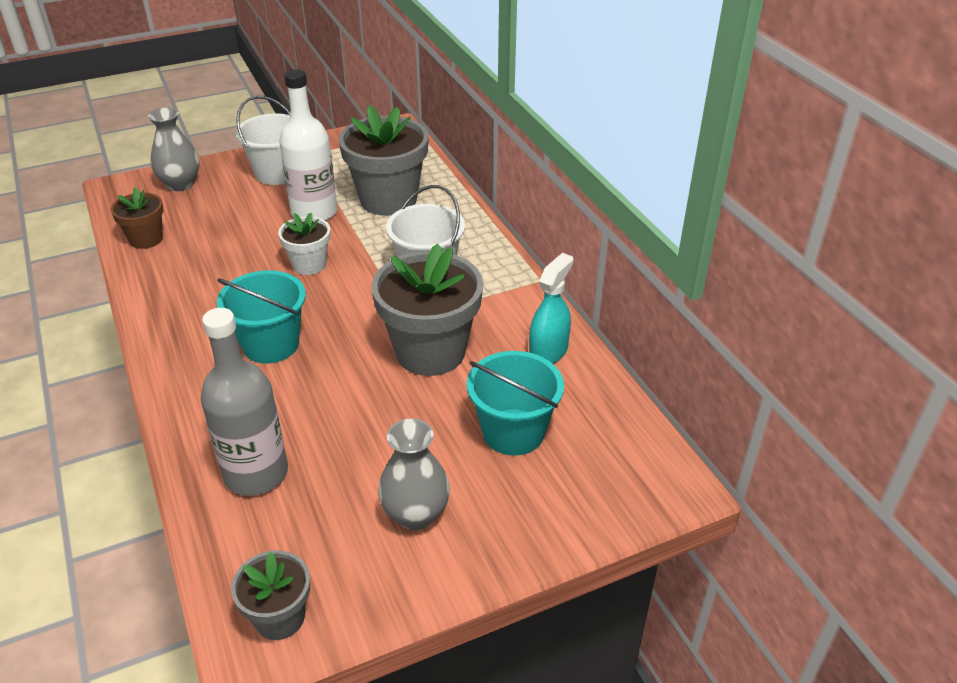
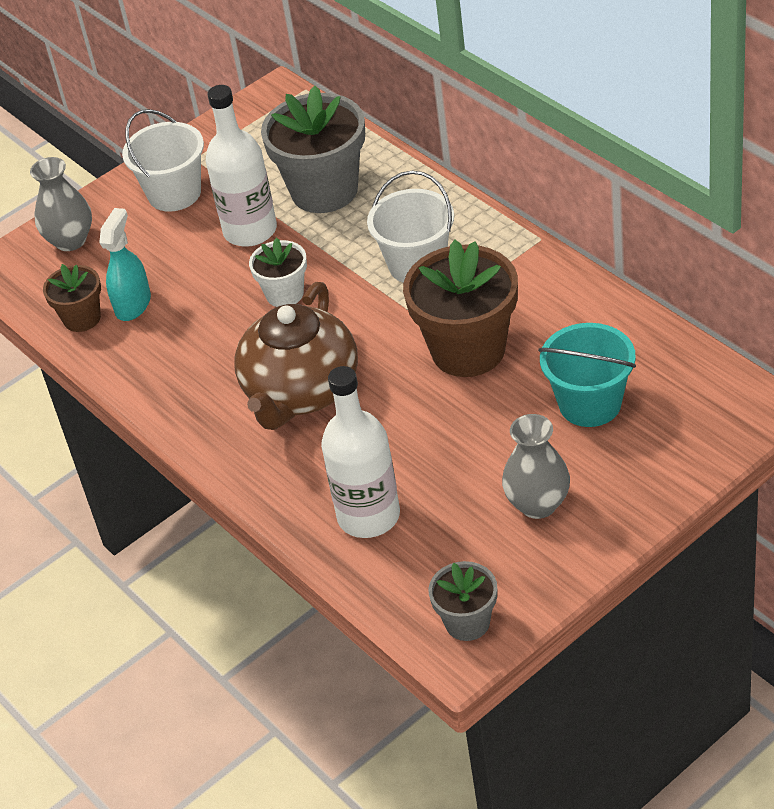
camera: 10 degrees left, 5 degrees up
(256, 473) = (368, 516): grey bottle -> white bottle
(271, 344) = (300, 392): turquoise bucket -> brown teapot
(430, 352) = (468, 350): grey flower pot -> brown flower pot
(548, 351) = (586, 314): turquoise spray bottle -> turquoise spray bottle (133, 304)

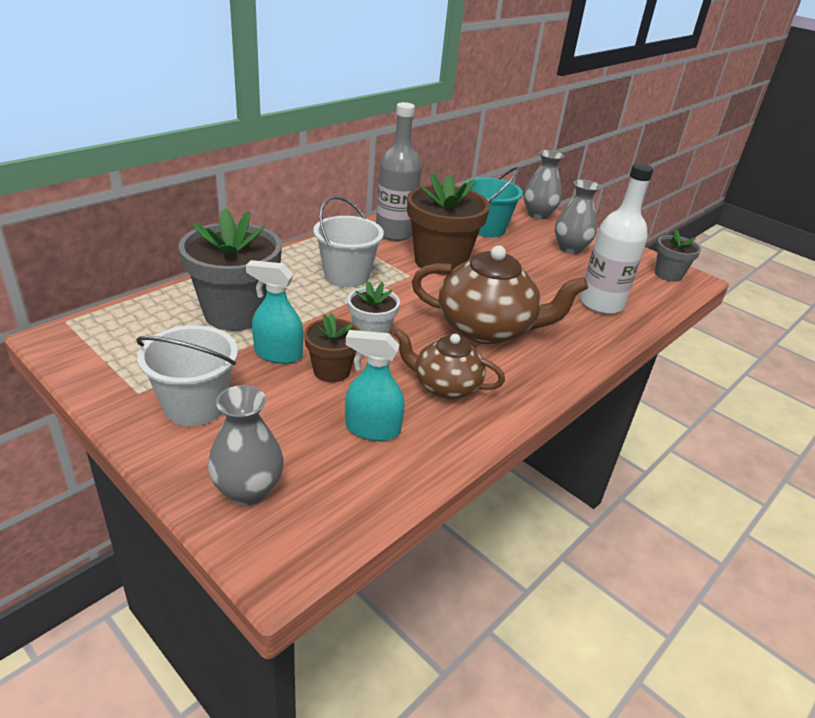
camera: 105 degrees left, 10 degrees down
(82, 318) = (390, 469): brown flower pot -> brown flower pot (331, 371)
(193, 353) = (445, 386): none -> brown teapot
(250, 231) = (278, 354): white bottle -> turquoise spray bottle
(548, 302) = (395, 233): none -> grey bottle
(665, 476) = (538, 214): none -> grey vase

